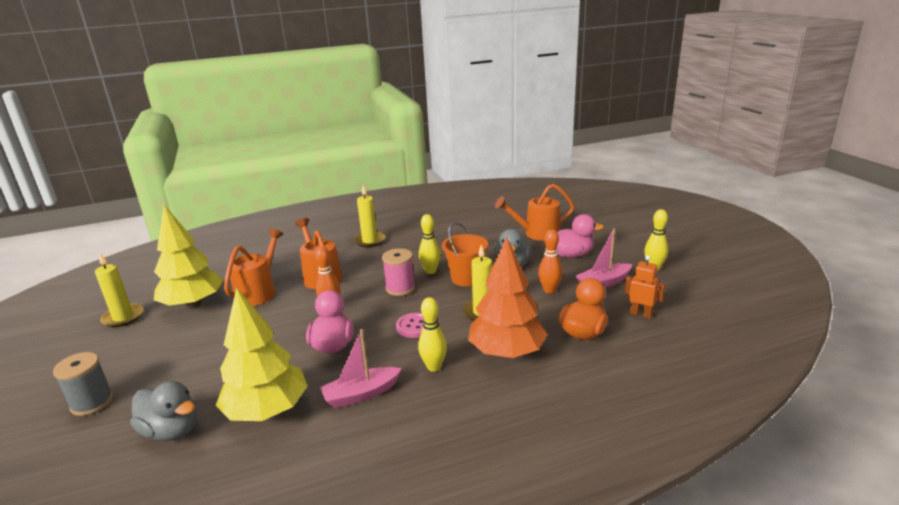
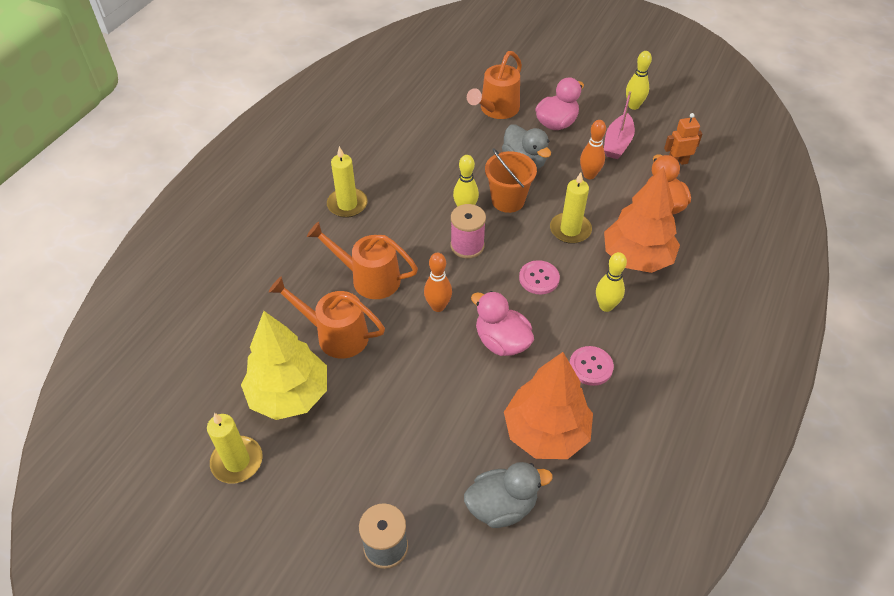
camera: 45 degrees left, 25 degrees up
(259, 291) = (335, 335): orange watering can -> orange watering can turned 45 degrees counterclockwise
(267, 411) = (546, 432): yellow tree -> orange tree
(361, 394) = (590, 366): pink boat -> pink button

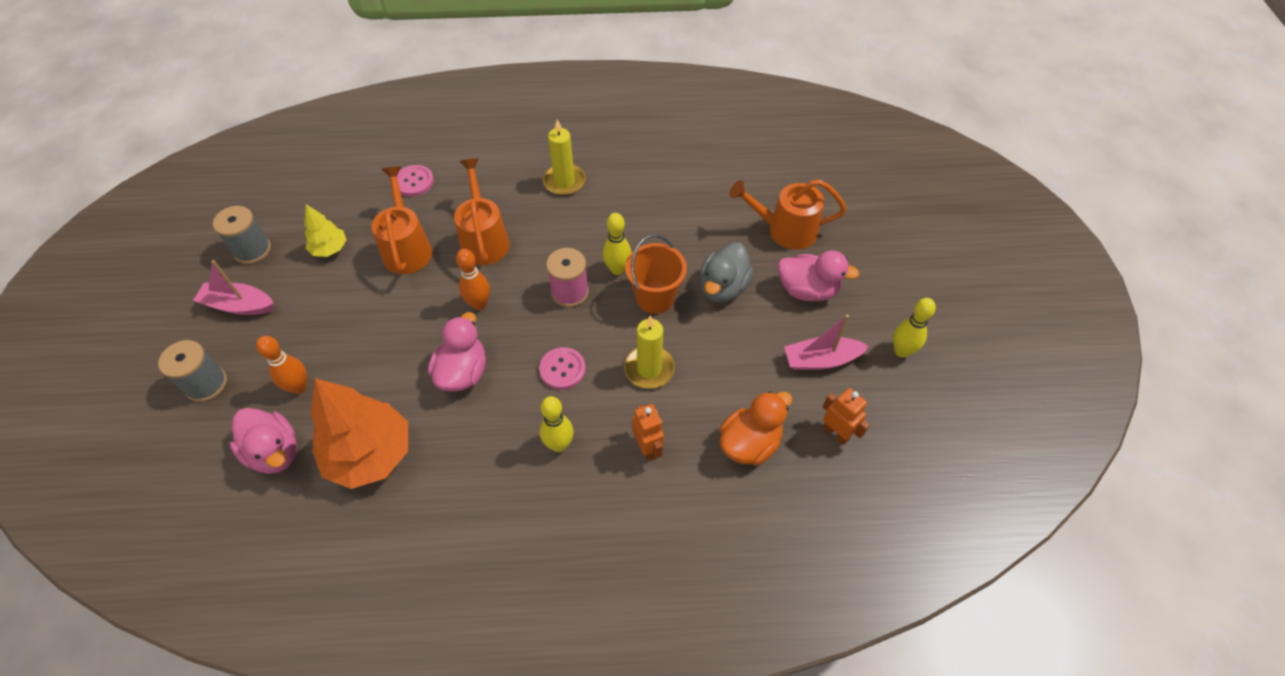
camera: 60 degrees right, 5 degrees up
(237, 461) = (252, 250): yellow candle -> grey spool
(289, 394) = (330, 249): yellow tree -> yellow tree, size x0.51
(304, 492) = (239, 305): none -> pink boat
(502, 506) = (275, 452): grey duck -> pink duck
(589, 175) = (746, 353): orange bowling pin -> orange bowling pin (299, 387)
(590, 366) = (469, 462): pink button -> pink button (414, 182)
(637, 258) = (648, 448): orange tree -> orange robot

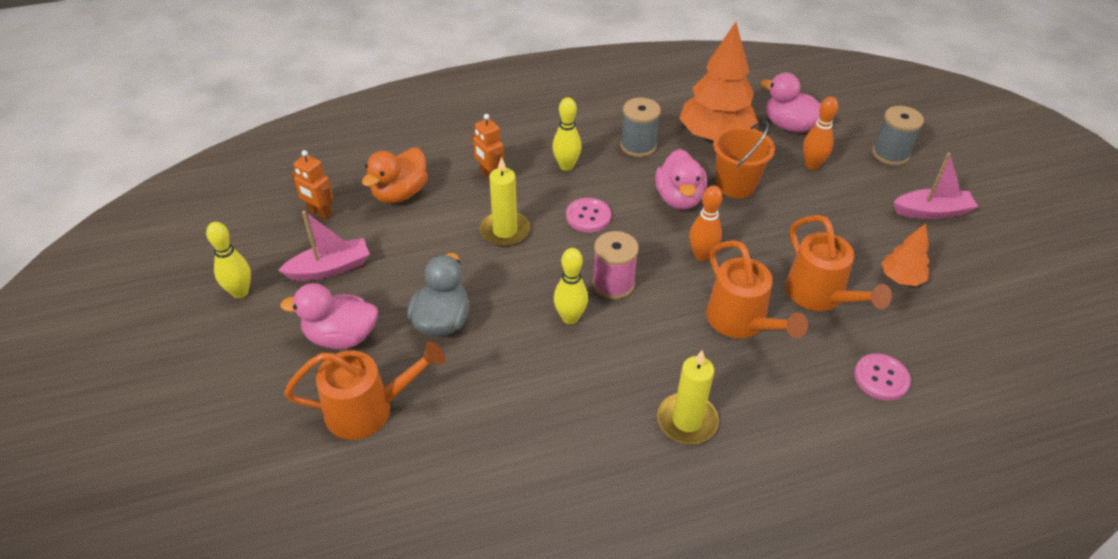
camera: 165 degrees right, 10 degrees down
(252, 250) = (979, 262): grey spool -> grey spool (638, 146)
(330, 249) = (901, 278): yellow tree -> orange tree
(655, 298) = (517, 295): orange bucket -> orange bucket (735, 185)

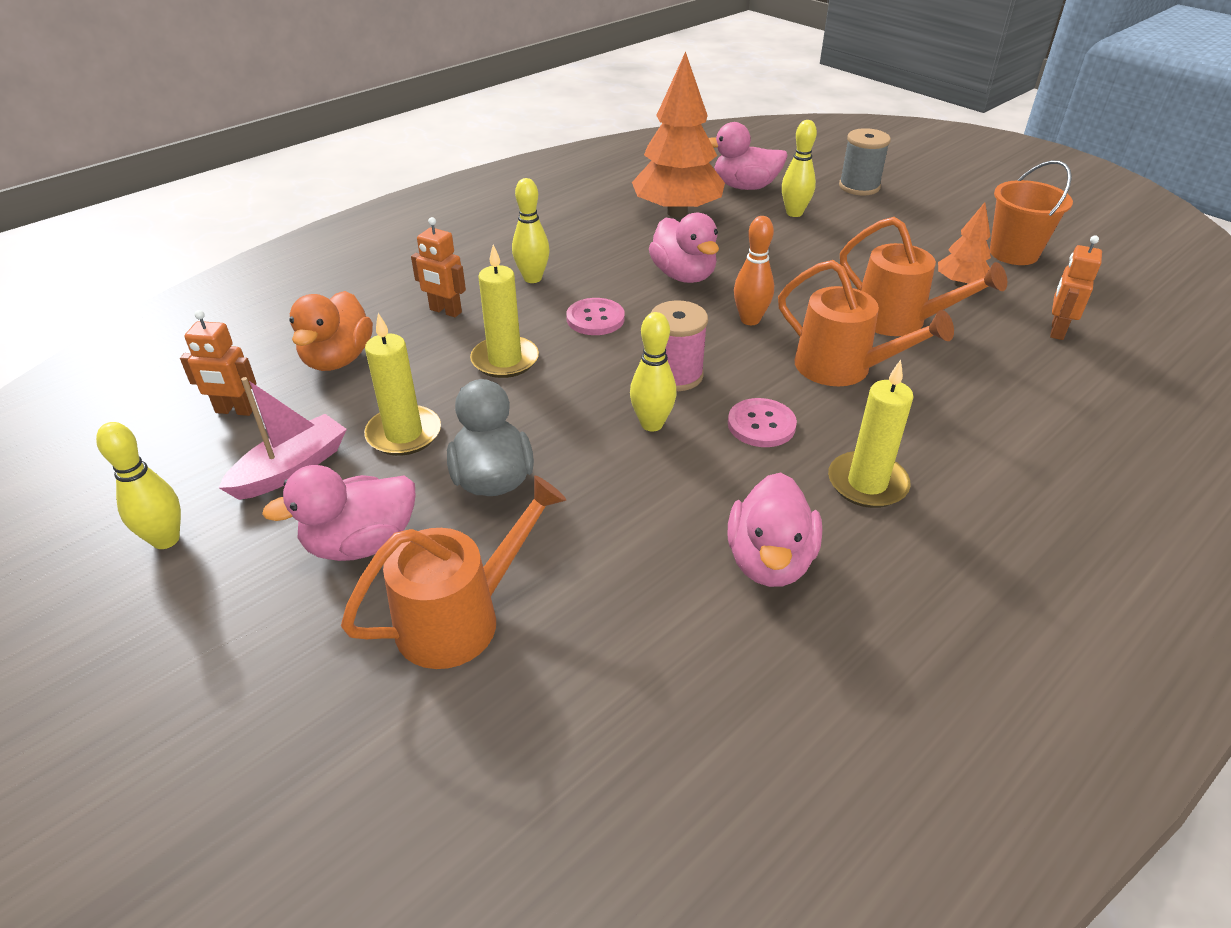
camera: 25 degrees left, 5 degrees down
(408, 267) = (404, 434): none -> yellow candle
(577, 450) = (769, 561): none -> pink duck
(638, 146) = (600, 240): grey spool -> none
(735, 185) = (733, 249): orange bucket -> orange bucket (1013, 253)
(812, 165) = (794, 213): orange bowling pin -> yellow bowling pin
(881, 378) = (1020, 375): pink button -> pink button (761, 425)
(932, 212) = (937, 222): pink boat -> none
(949, 350) = (1056, 330): none -> orange robot

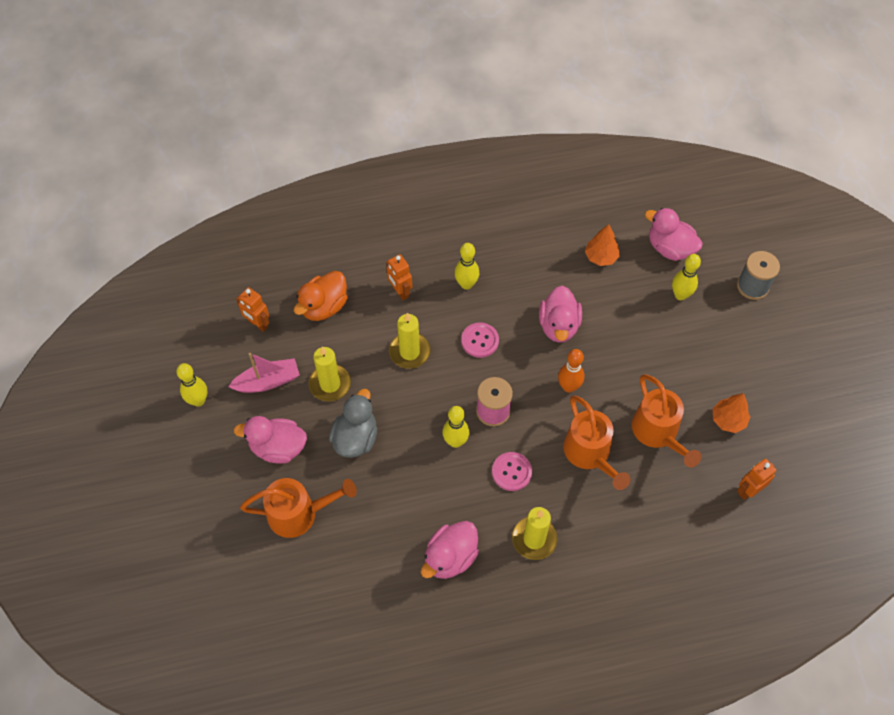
camera: 30 degrees right, 20 degrees up
(677, 212) = (601, 257): orange tree -> orange tree, size x0.51
(1013, 253) = (794, 409): orange bucket -> none

